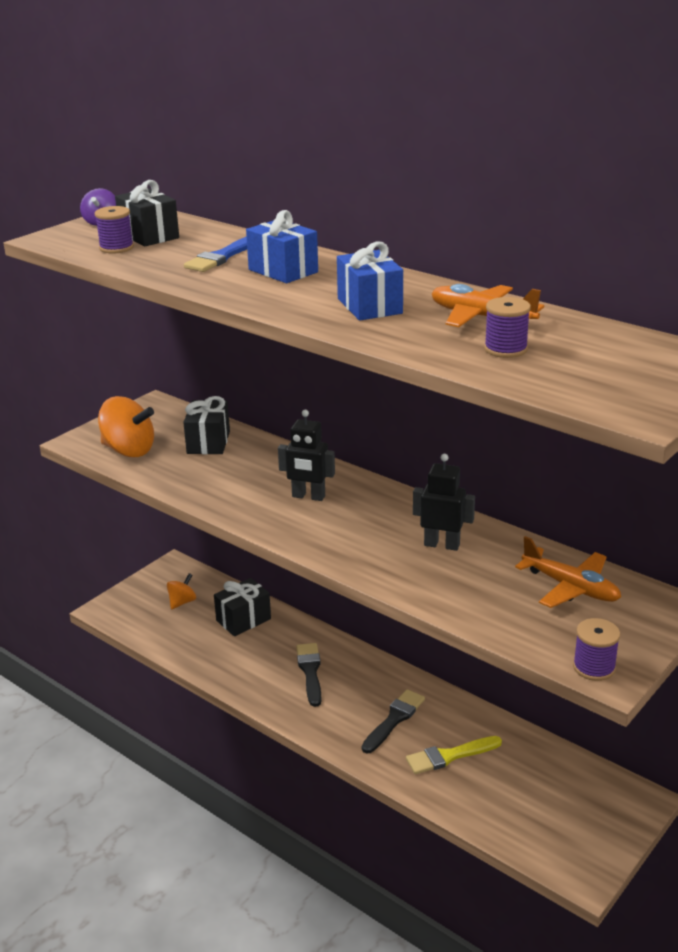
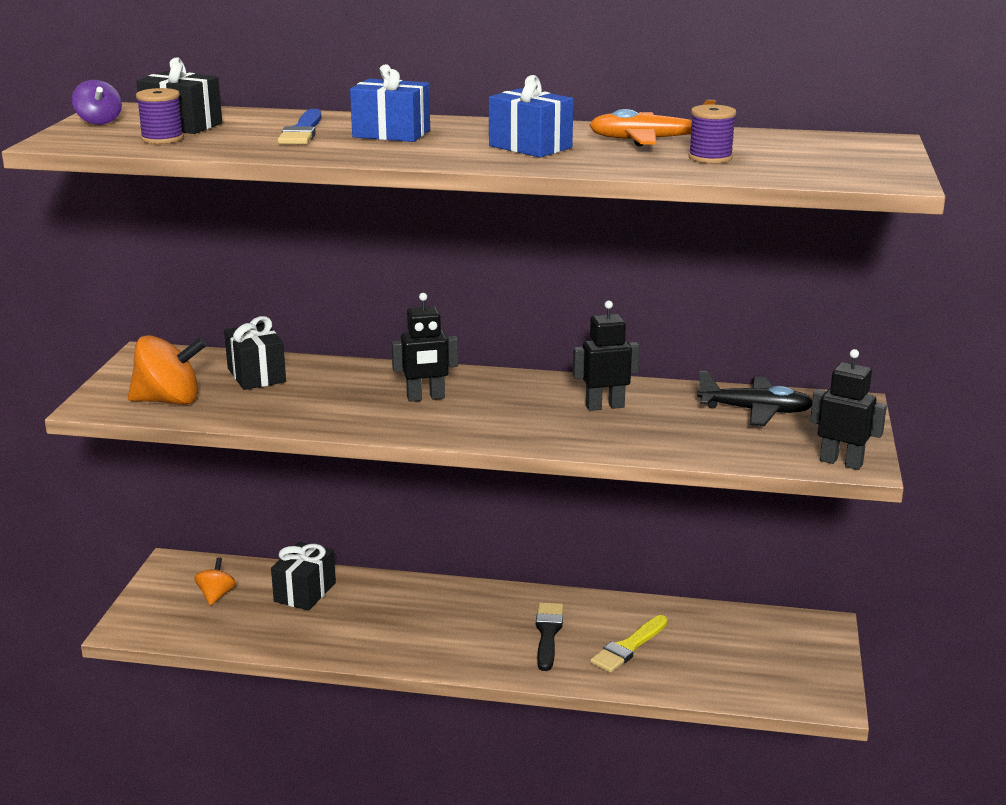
camera: 30 degrees left, 5 degrees down
(310, 671) = (423, 618): black brush -> none
(570, 587) = (755, 411): orange plane -> black plane
(594, 667) = (841, 462): purple spool -> black robot

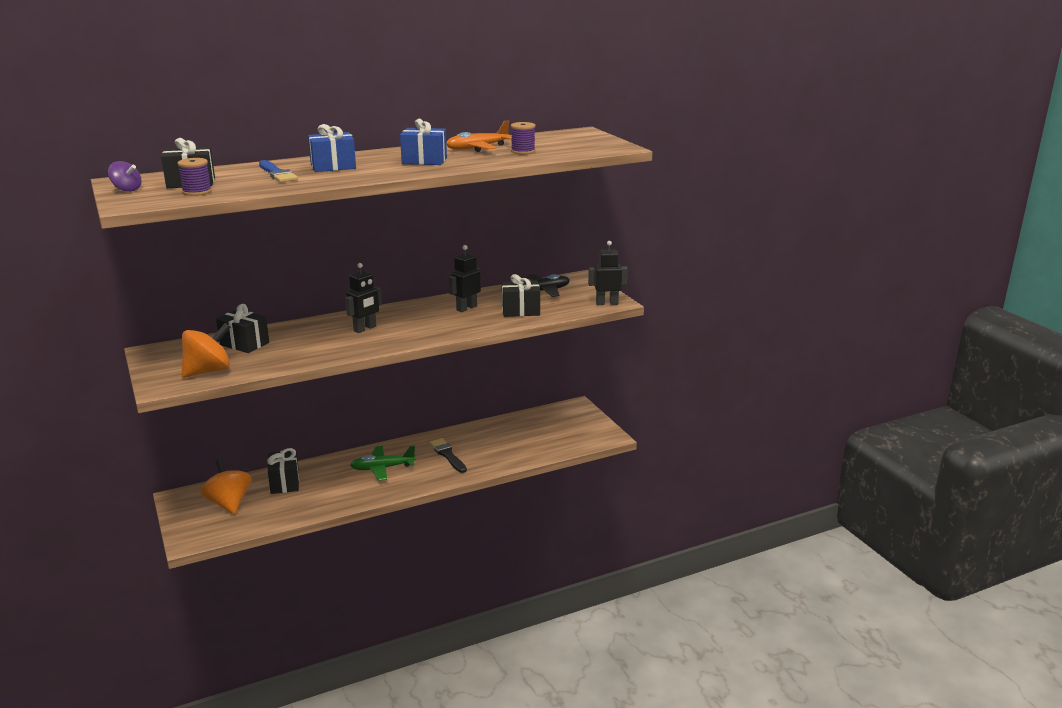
camera: 35 degrees left, 0 degrees up
(216, 595) = (229, 503): orange spinning top -> orange spinning top, size x1.78
(441, 619) = (382, 468): none -> green plane
(628, 647) = (495, 446): yellow brush -> none
(681, 434) = (520, 311): none -> black gift

